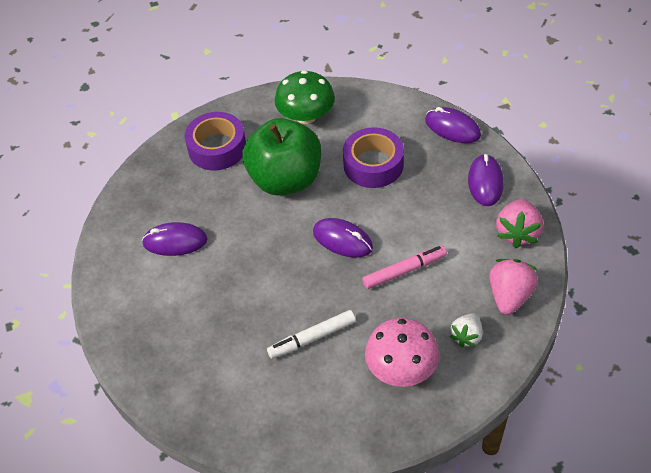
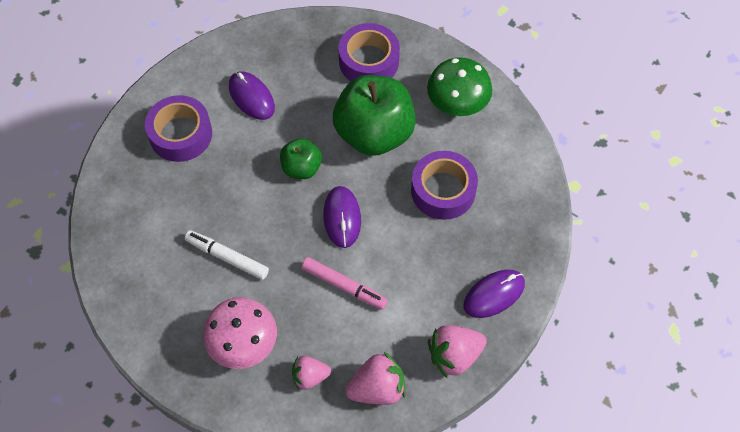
camera: 50 degrees right, 10 degrees up
(162, 311) = (180, 134): none -> purple tape
(273, 242) = (301, 168): none -> green apple
(452, 128) = (538, 229): purple mouse -> none
(467, 336) = (310, 377): white strawberry -> pink strawberry

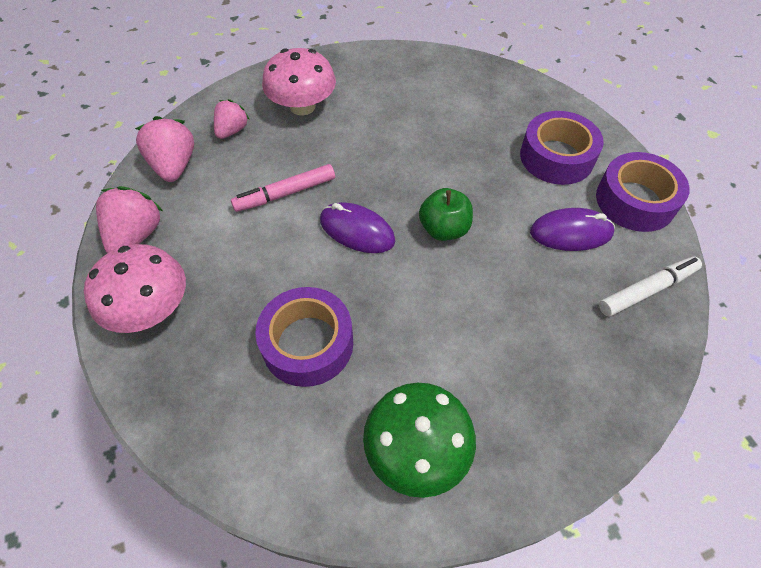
camera: 125 degrees right, 5 degrees down
(227, 257) = (390, 131): white marker -> white marker (647, 290)
(369, 61) = (557, 383): purple tape -> purple tape (635, 201)
(374, 134) = (439, 321): green apple -> none
(377, 388) = (174, 166): pink strawberry -> pink strawberry turned 150 degrees clockwise
(494, 294) = (151, 309): purple mouse -> pink mushroom

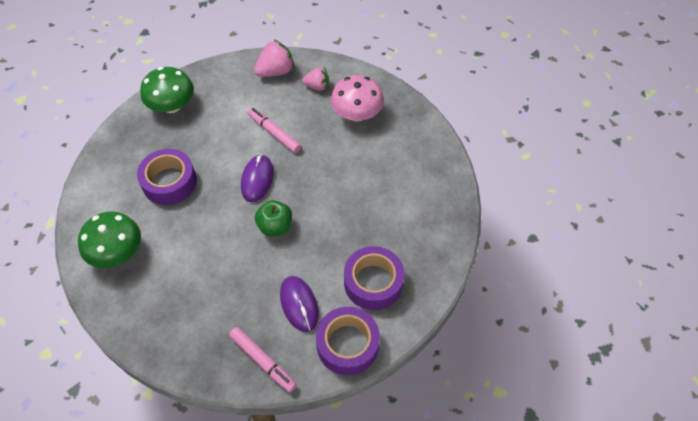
camera: 70 degrees right, 0 degrees up
(136, 235) = (217, 78): pink strawberry -> none
(151, 309) = (172, 105): pink mushroom -> green mushroom
(647, 290) = (263, 361): white marker -> pink marker

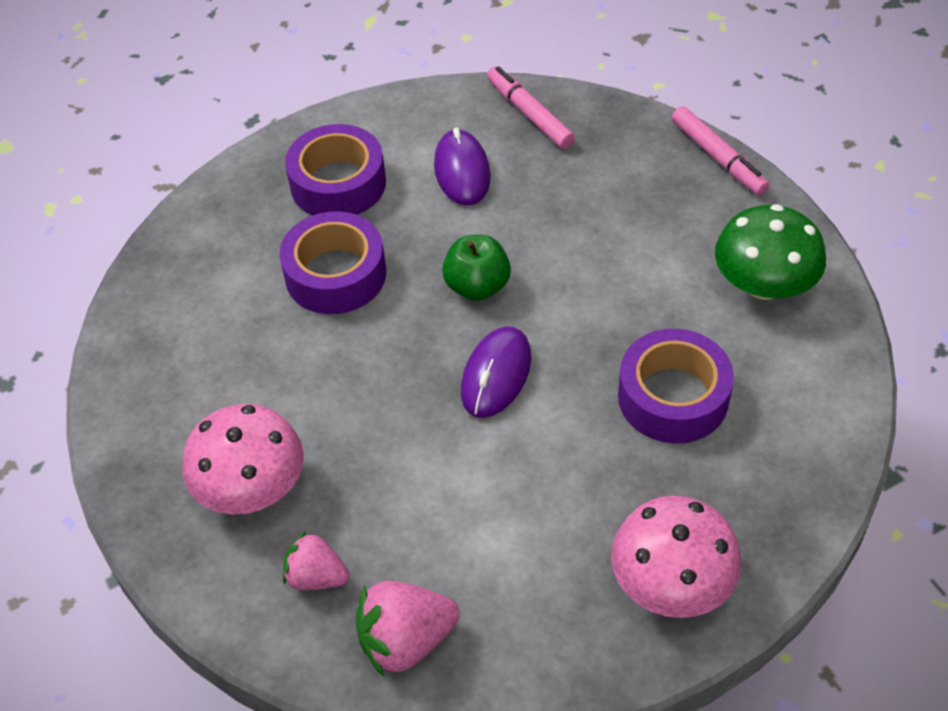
camera: 165 degrees left, 5 degrees down
(172, 105) = (671, 582): green mushroom -> pink mushroom
(274, 133) = (443, 470): pink marker -> pink marker (718, 158)
(347, 344) = (403, 117): purple tape -> purple tape (335, 274)

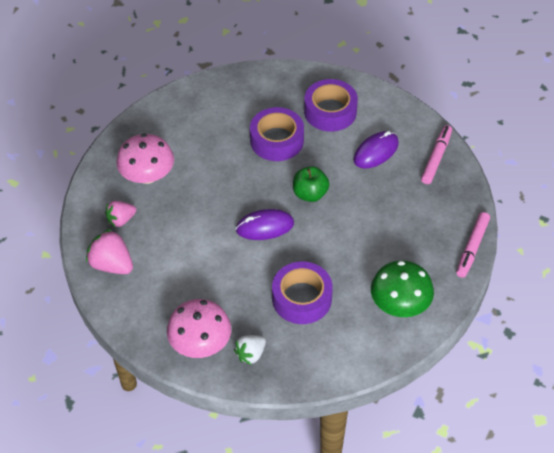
camera: 55 degrees right, 0 degrees up
(316, 576) = (121, 220): pink strawberry -> pink strawberry turned 105 degrees counterclockwise
(739, 520) = (251, 354): none -> white strawberry

